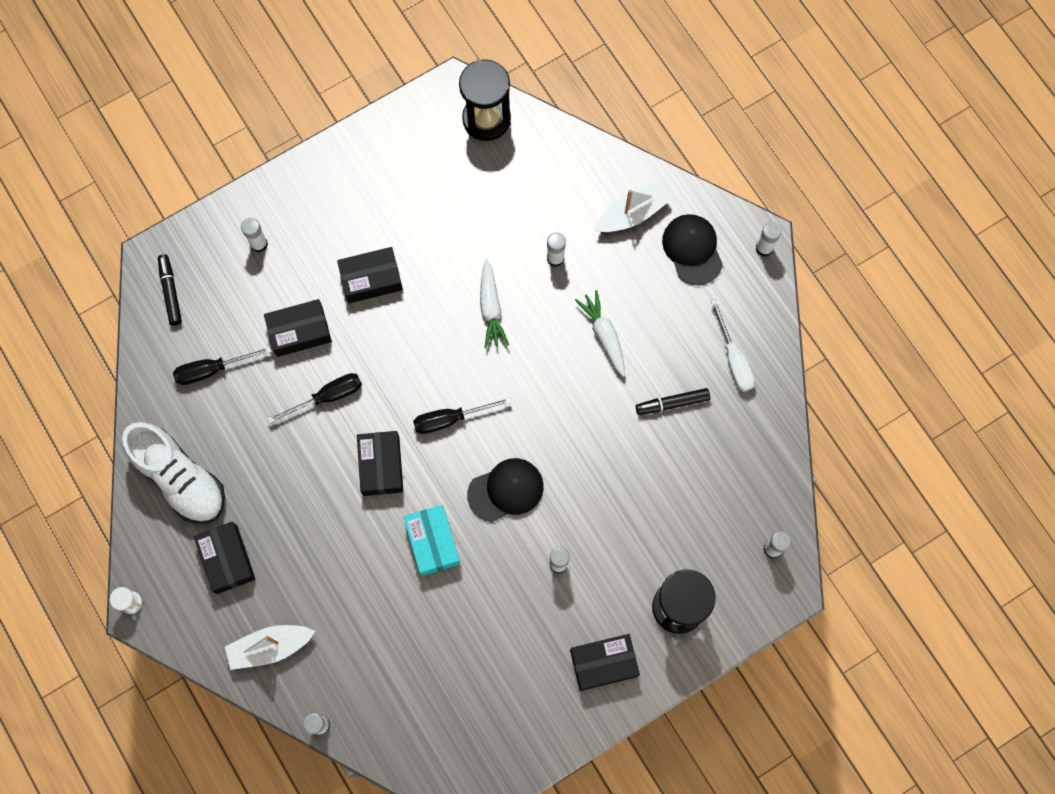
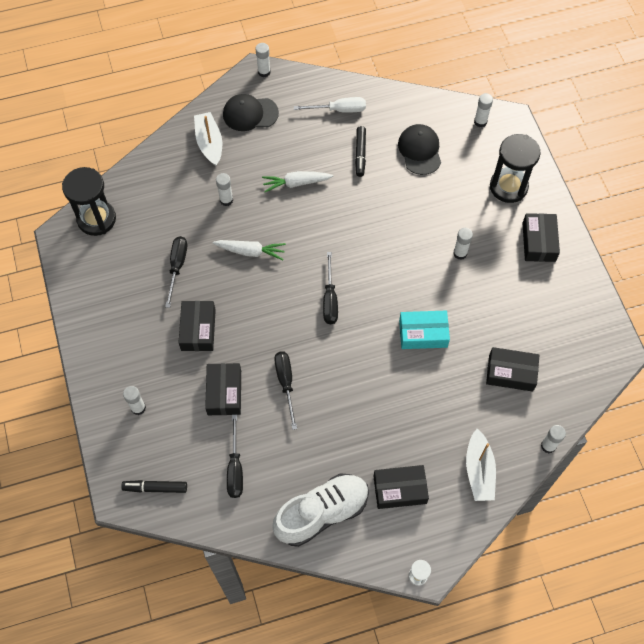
camera: 75 degrees left, 10 degrees down
(381, 466) = (353, 356): black box -> black box (510, 373)
(447, 230) = (177, 267): none -> black screwdriver
(506, 490) = (396, 274): black cap -> black cap (420, 150)

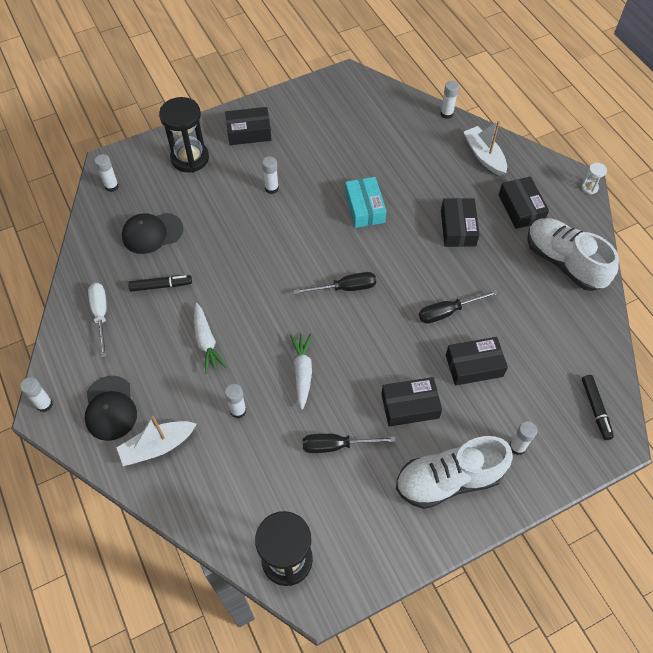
camera: 100 degrees left, 5 degrees down
(125, 345) = (448, 480): none -> white shoe
(235, 468) = (548, 340): black screwdriver -> none
(479, 470) = (484, 156): white boat -> white boat turned 105 degrees counterclockwise
(510, 373) = (387, 142): black box -> black box (458, 228)

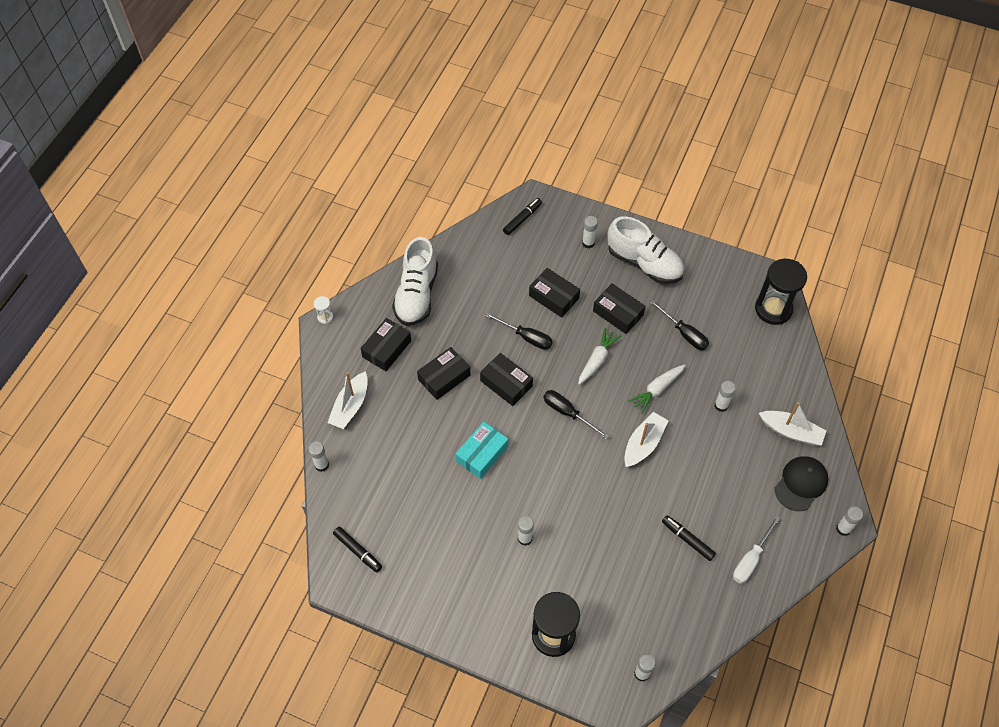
camera: 130 degrees left, 0 degrees up
(152, 233) = (652, 592): black cap -> none
(206, 342) = (697, 467): white carrot -> white carrot (597, 360)
(249, 132) = (480, 611): black box -> black box (506, 383)
(265, 320) = (643, 444): none -> white boat
(359, 97) = (358, 551): none -> black marker

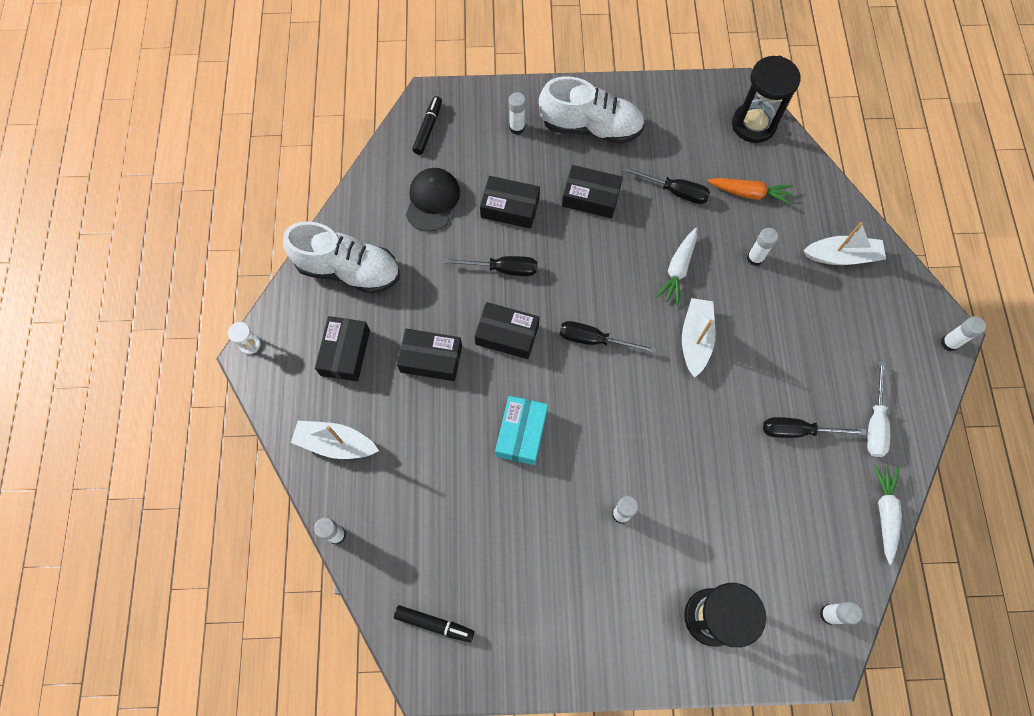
camera: 25 degrees left, 10 degrees up
(350, 406) = (336, 443): white boat -> white boat turned 105 degrees clockwise
(417, 294) = (348, 270): white shoe -> white shoe turned 60 degrees counterclockwise
(444, 377) = (431, 358): black box -> black box turned 75 degrees clockwise
(597, 360) = (595, 262): white carrot -> white carrot (885, 513)
(687, 539) = (798, 431): black marker -> black screwdriver
(742, 358) = (749, 193): none -> orange carrot
(801, 484) = (881, 311): black cap -> black cap (432, 200)

